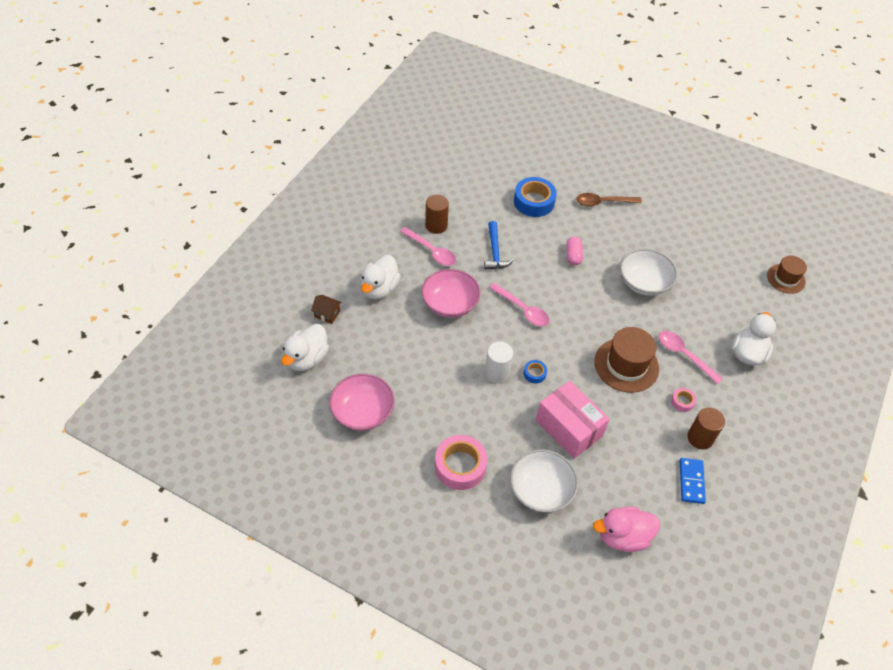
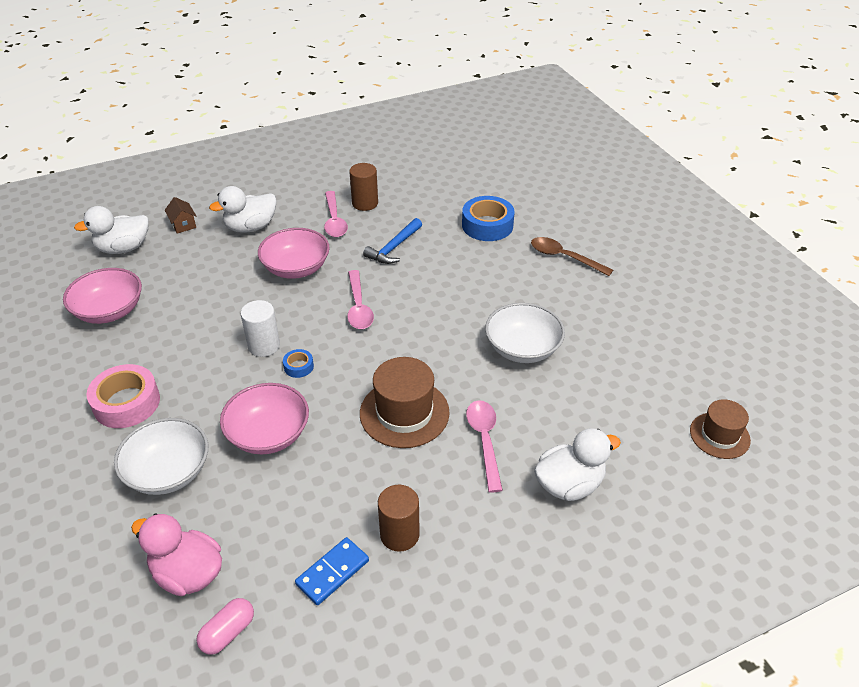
camera: 40 degrees right, 10 degrees down
(568, 428) = (268, 434): pink box -> pink bowl
(573, 255) = (471, 287): pink capsule -> pink capsule (228, 632)
(682, 401) = (425, 485): pink tape -> none

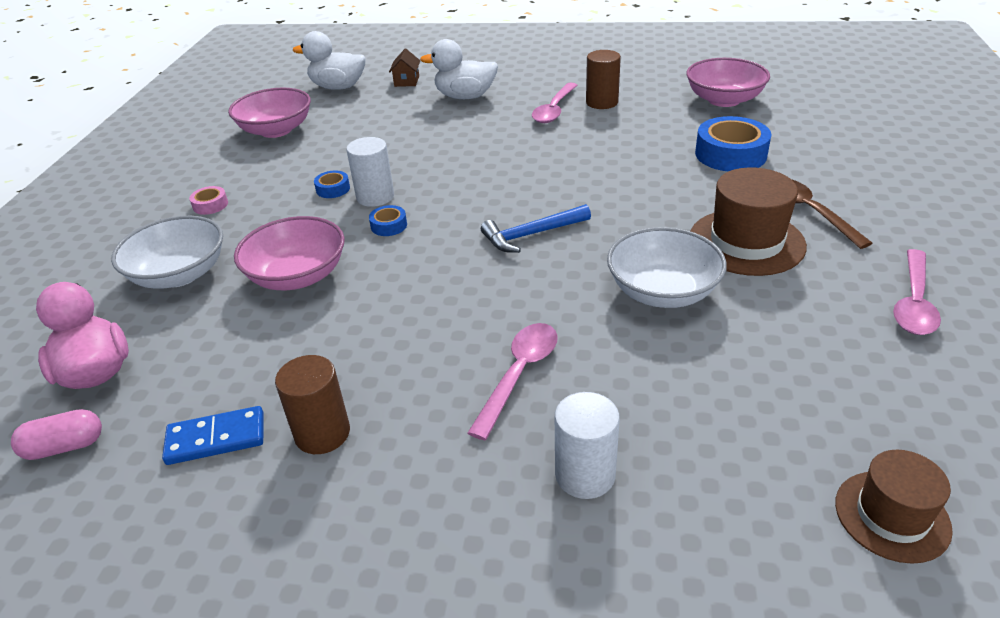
camera: 35 degrees right, 5 degrees down
(126, 403) = (210, 205): pink tape -> pink tape, size x0.48
(221, 351) = (333, 189): none -> blue tape
(296, 268) = (474, 140): pink bowl -> pink bowl (724, 100)
(358, 307) = (504, 191): pink spoon -> pink spoon (914, 302)
(394, 247) = (596, 148): blue hammer -> blue hammer (532, 234)
(404, 413) = (453, 308): brown hat -> brown hat (746, 242)
(569, 484) = (585, 475): white duck -> white cylinder

